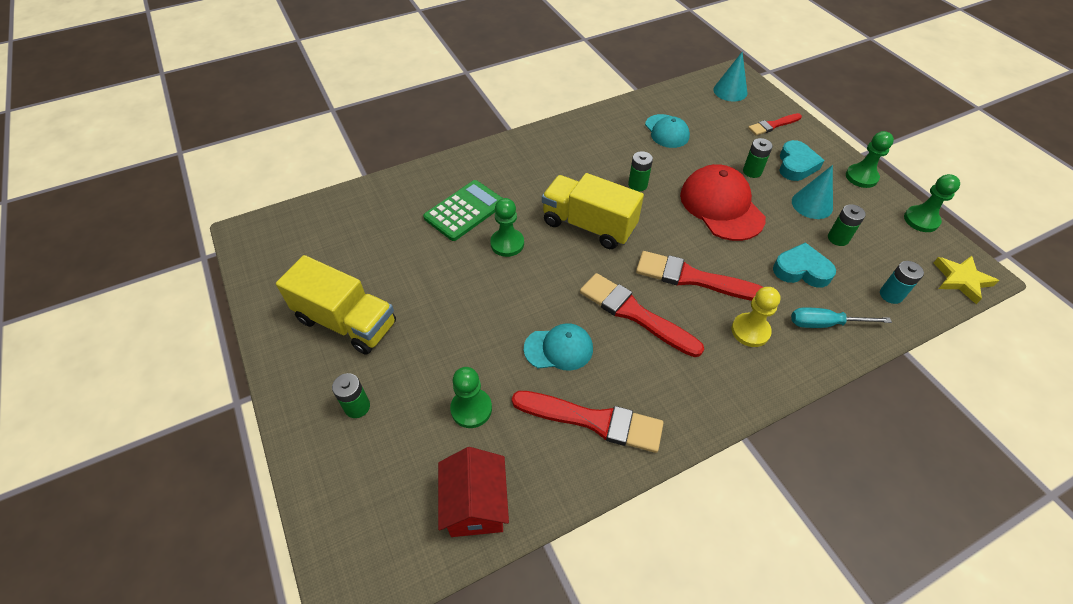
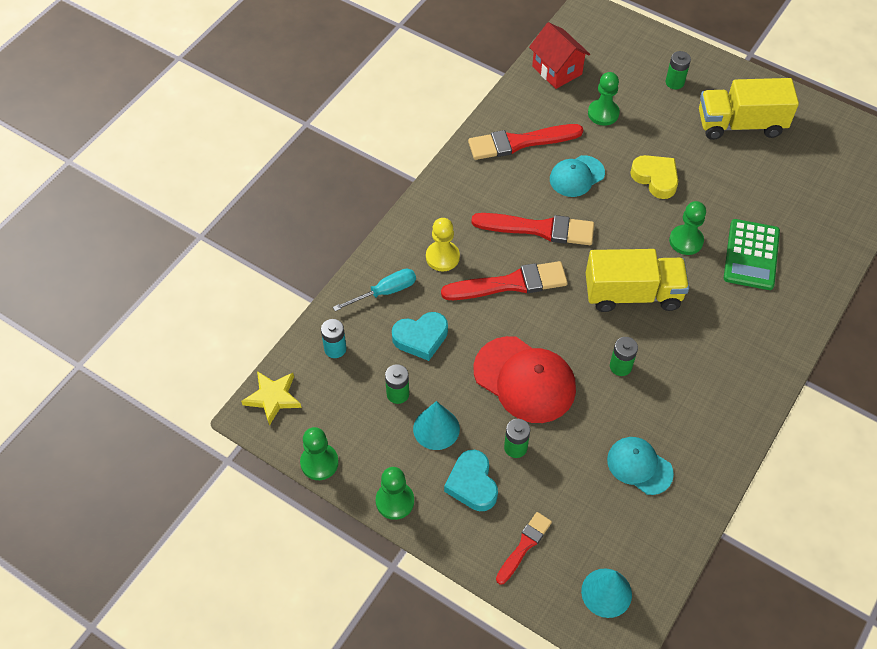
camera: 150 degrees right, 5 degrees up
(482, 308) = (655, 178): none -> yellow heart

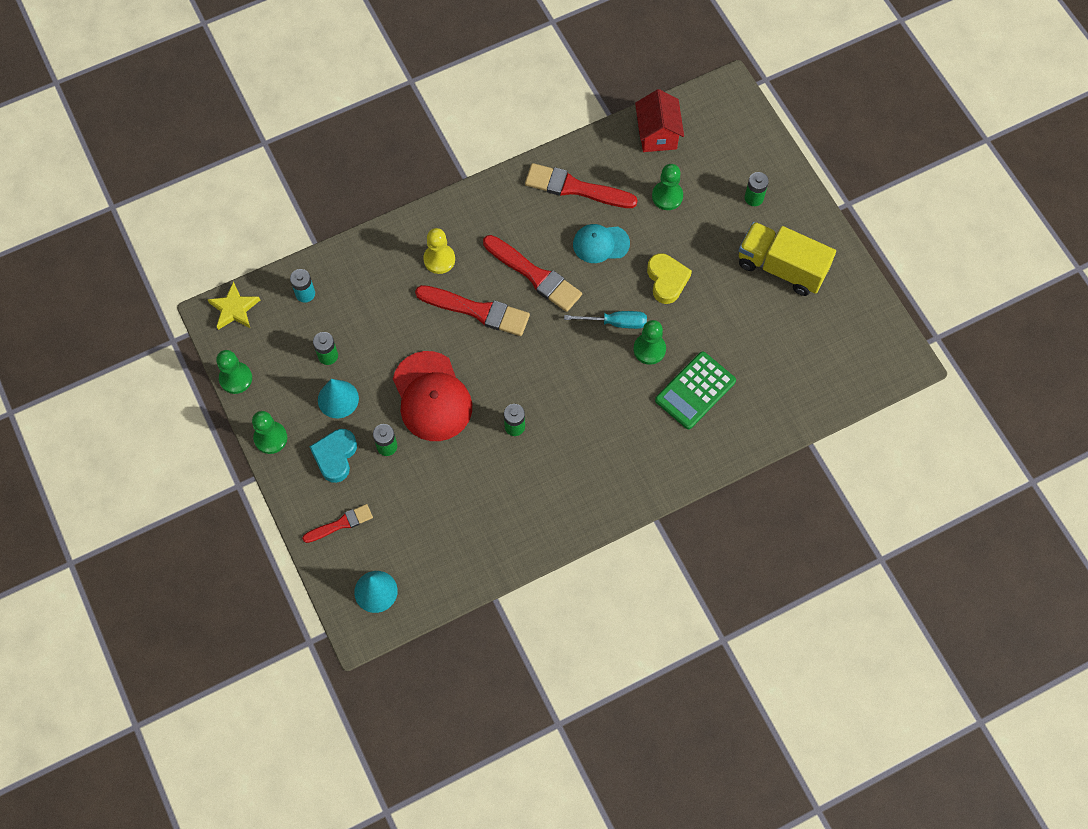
camera: 30 degrees right, 10 degrees up
(385, 292) = (374, 266): turquoise screwdriver -> turquoise screwdriver (615, 322)
(421, 338) = (376, 319): turquoise heart -> none
(632, 294) = (569, 372): yellow truck -> none
(639, 466) = (470, 513): turquoise cap -> none

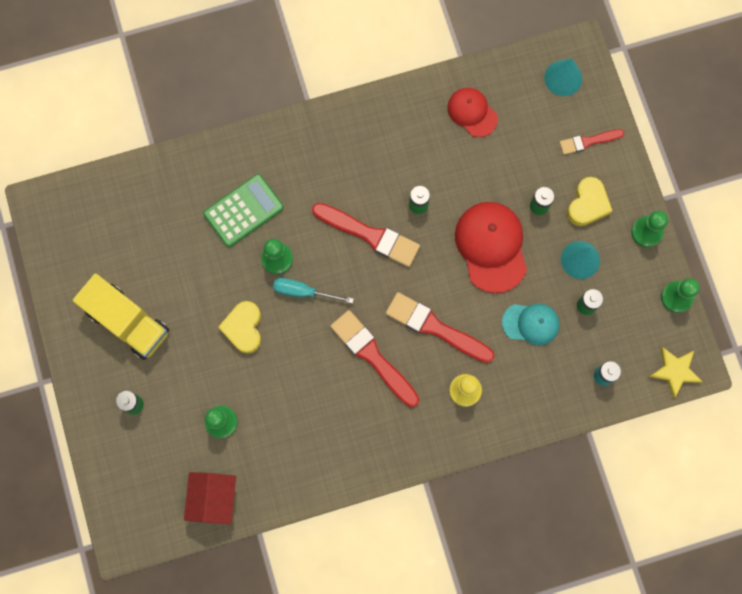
camera: 170 degrees left, 10 degrees up
(335, 456) = (587, 204): turquoise heart -> yellow heart
(472, 534) = (472, 112): none -> red cap
(575, 188) = (313, 448): red brush -> red brush (370, 235)
(600, 244) = (300, 379): turquoise cap -> turquoise cap (531, 323)

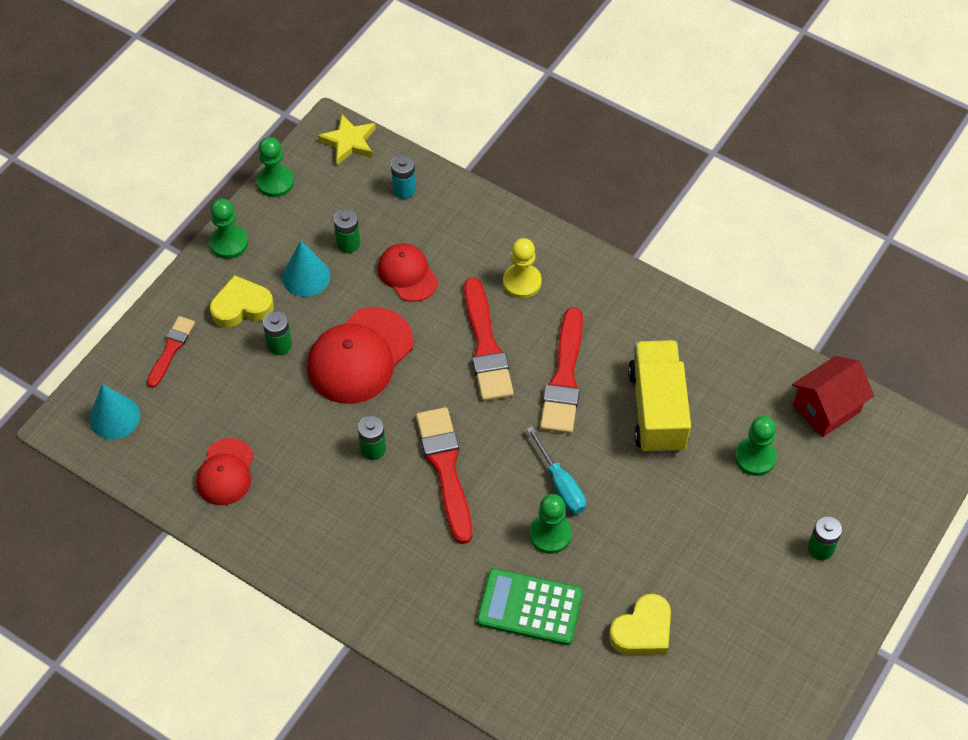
camera: 130 degrees left, 20 degrees down
(128, 322) = (750, 623): yellow truck -> yellow truck (657, 410)
(243, 328) = (648, 509): yellow heart -> yellow heart (643, 630)
(531, 323) = (407, 274): turquoise cap -> red cap
(588, 141) = (171, 349): red brush -> red brush turned 105 degrees counterclockwise

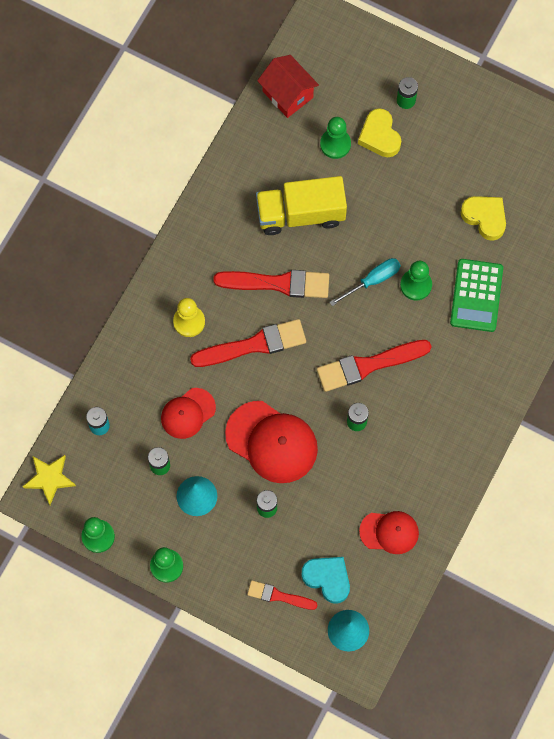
camera: 95 degrees left, 15 degrees up
(181, 401) = (327, 579): none -> turquoise heart
(242, 307) = (231, 544): yellow heart -> yellow heart (379, 136)

